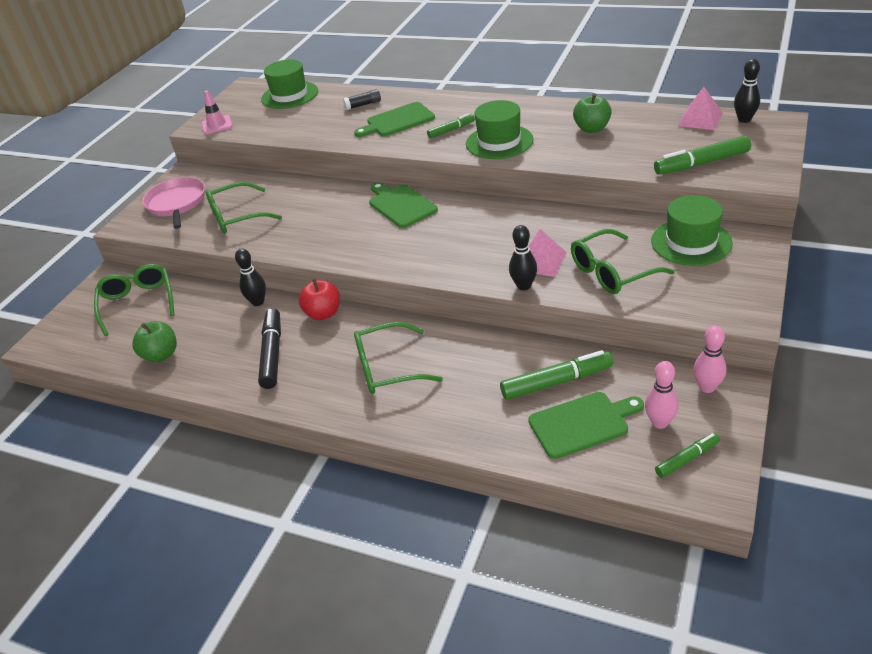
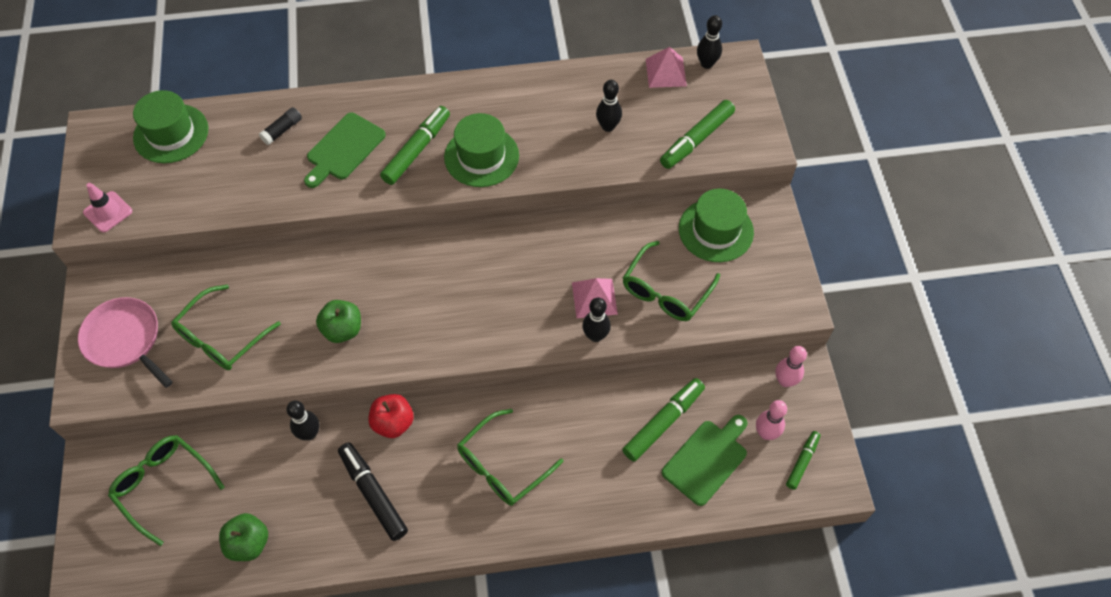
camera: 35 degrees left, 20 degrees up
(401, 205) = (406, 262): green cutting board -> none
(451, 130) = (417, 150): green marker -> green marker, size x1.69
(592, 129) = (567, 112): green apple -> green apple (342, 330)
(622, 142) = (608, 126): none -> black bowling pin

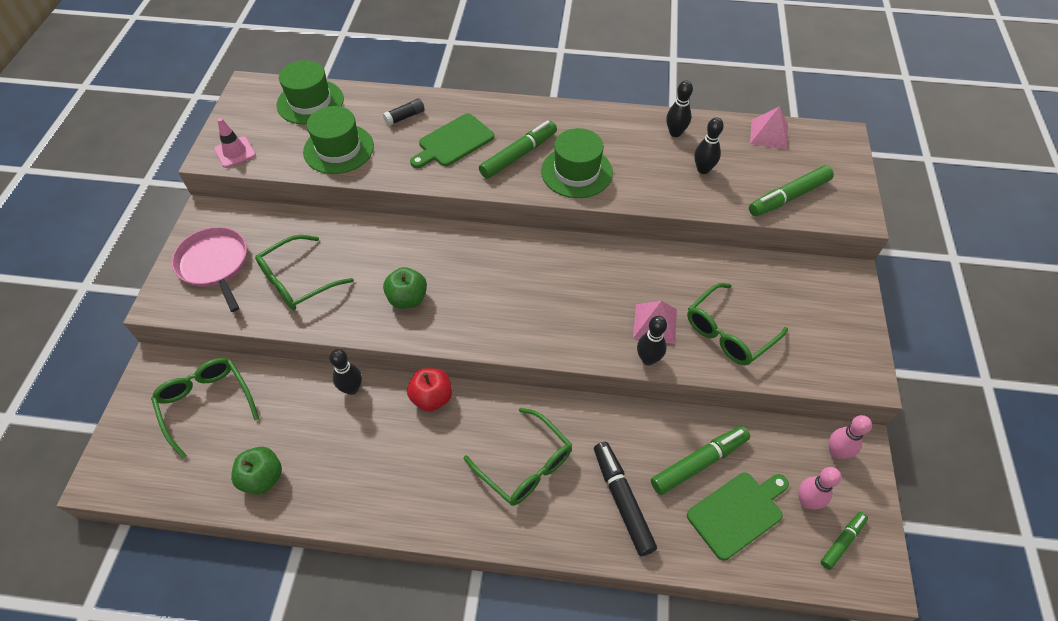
camera: 15 degrees right, 5 degrees down
(373, 493) = (393, 460): black marker -> black marker (622, 500)
(502, 466) = (525, 465): green glasses -> green glasses turned 105 degrees counterclockwise
(706, 64) = (810, 134): black bowling pin -> black bowling pin (675, 133)
(716, 230) = (790, 287): green hat -> green hat (338, 149)

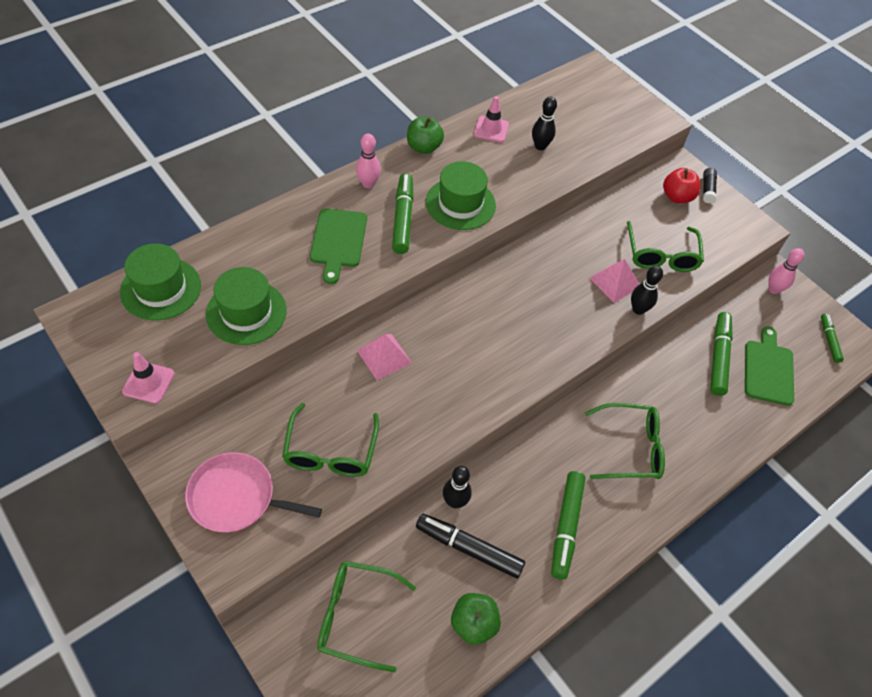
camera: 50 degrees left, 0 degrees up
(405, 117) = (269, 246): black glue stick -> black glue stick (707, 189)
(407, 299) = (435, 395): green apple -> green apple (424, 147)
(432, 398) = (519, 457): red apple -> red apple (677, 197)
(622, 500) = (706, 418): black marker -> black marker (468, 548)
(675, 133) = (491, 129): black bowling pin -> pink traffic cone
(769, 134) = (550, 93): pink pyramid -> pink pyramid (384, 356)
(788, 197) = (611, 132): green marker -> green marker (566, 527)
(806, 501) = (791, 332): pink bowling pin -> pink bowling pin (368, 184)

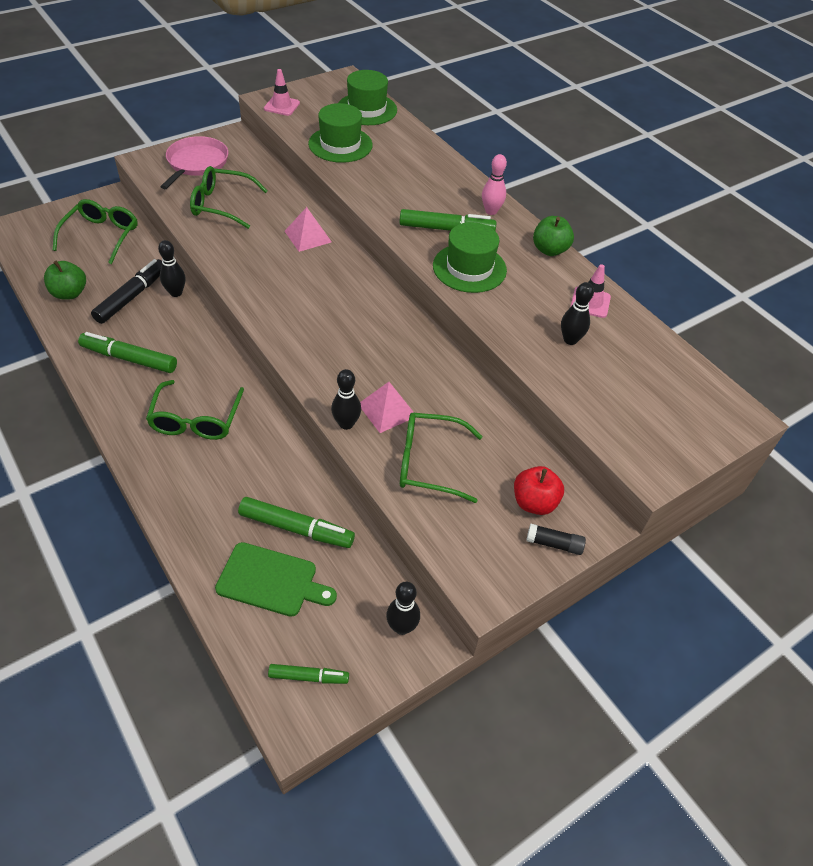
camera: 95 degrees right, 5 degrees down
(338, 241) = (416, 191): green cutting board -> none
(773, 289) = (402, 627): pink bowling pin -> black bowling pin

